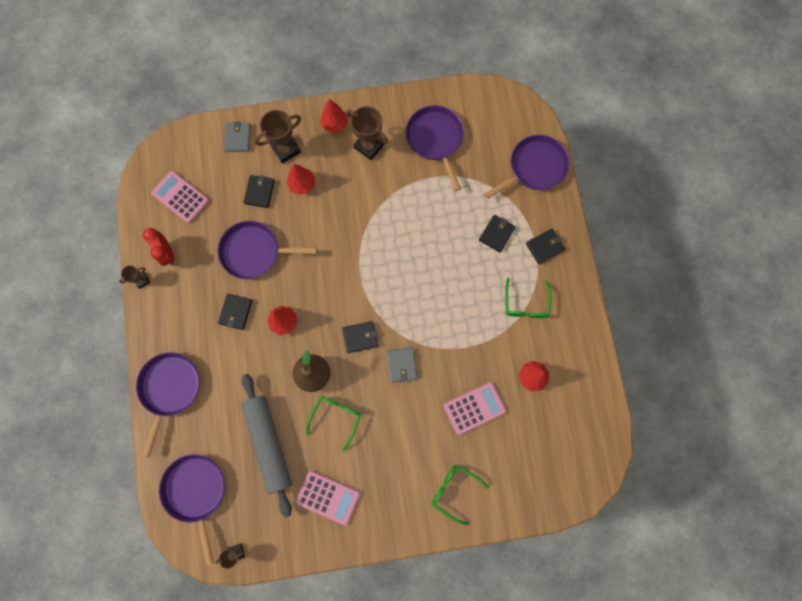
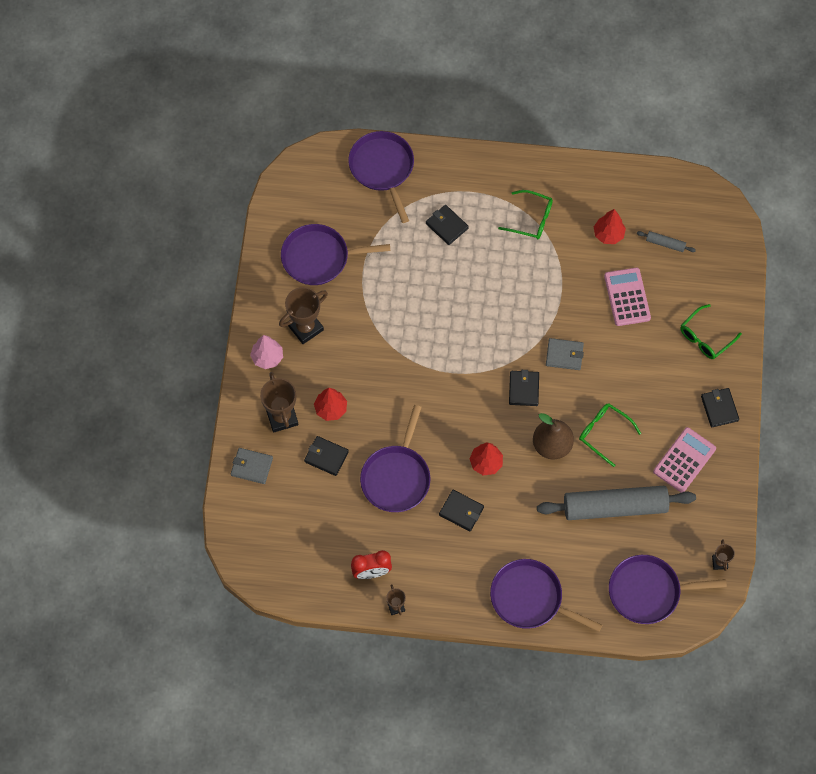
camera: 75 degrees left, 10 degrees down
(180, 197) = (306, 545): pink calculator -> none
(335, 124) = (267, 357): red tree -> pink tree
(539, 431) = (665, 243): none -> grey rolling pin
(544, 247) = (474, 184): black wallet -> black wallet (719, 408)

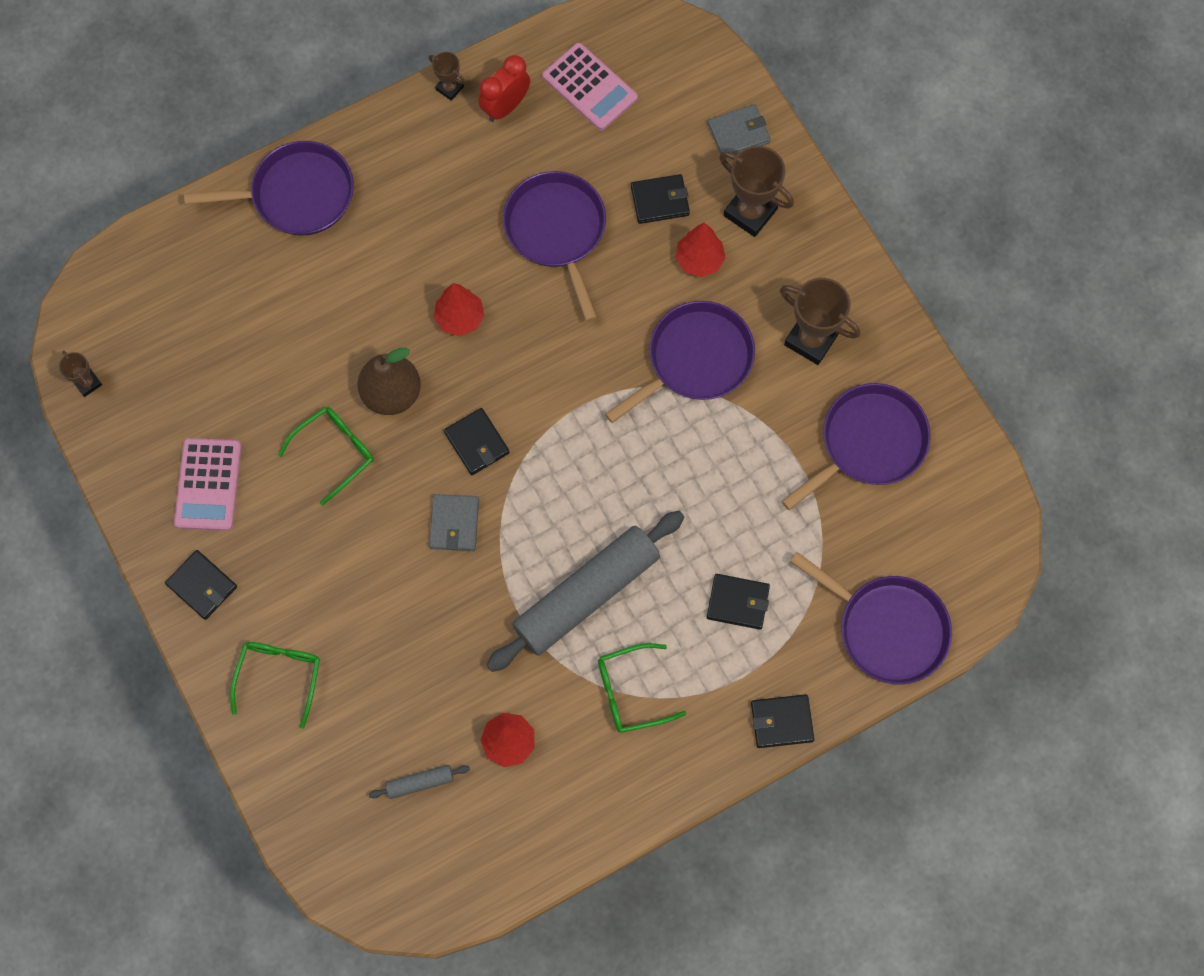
camera: 145 degrees right, 5 degrees up
(267, 357) = (827, 271): pink tree -> none
(305, 328) = (811, 339): brown trophy -> brown trophy turned 75 degrees counterclockwise
(461, 511) = (449, 241): black wallet -> black wallet (781, 722)
(564, 355) = (454, 524): grey wallet -> grey wallet turned 60 degrees counterclockwise
(604, 433) = (335, 452): green glasses -> green glasses turned 45 degrees counterclockwise
(614, 506) = (262, 368): grey rolling pin -> grey rolling pin (587, 595)
(627, 297) = (423, 663): pink calculator -> pink calculator (589, 87)
(648, 591) = (157, 292): purple pan -> purple pan (695, 359)

